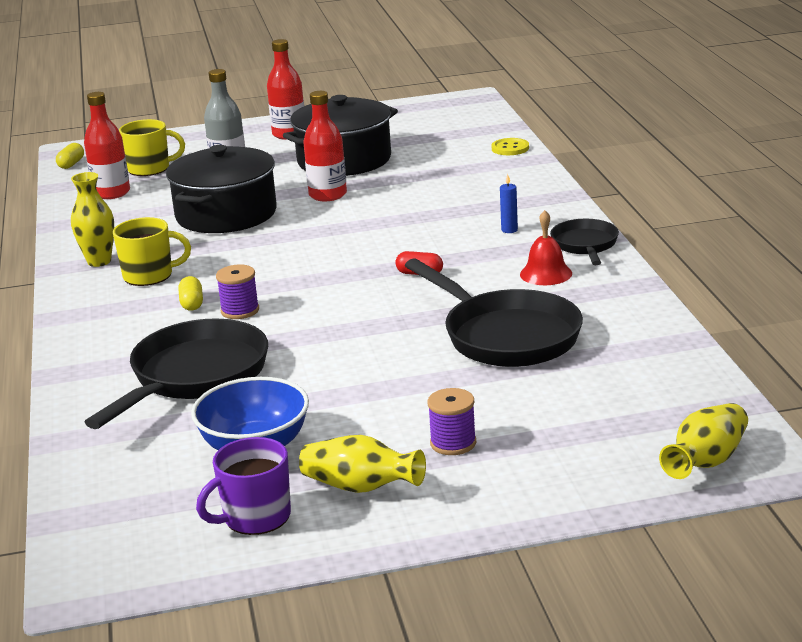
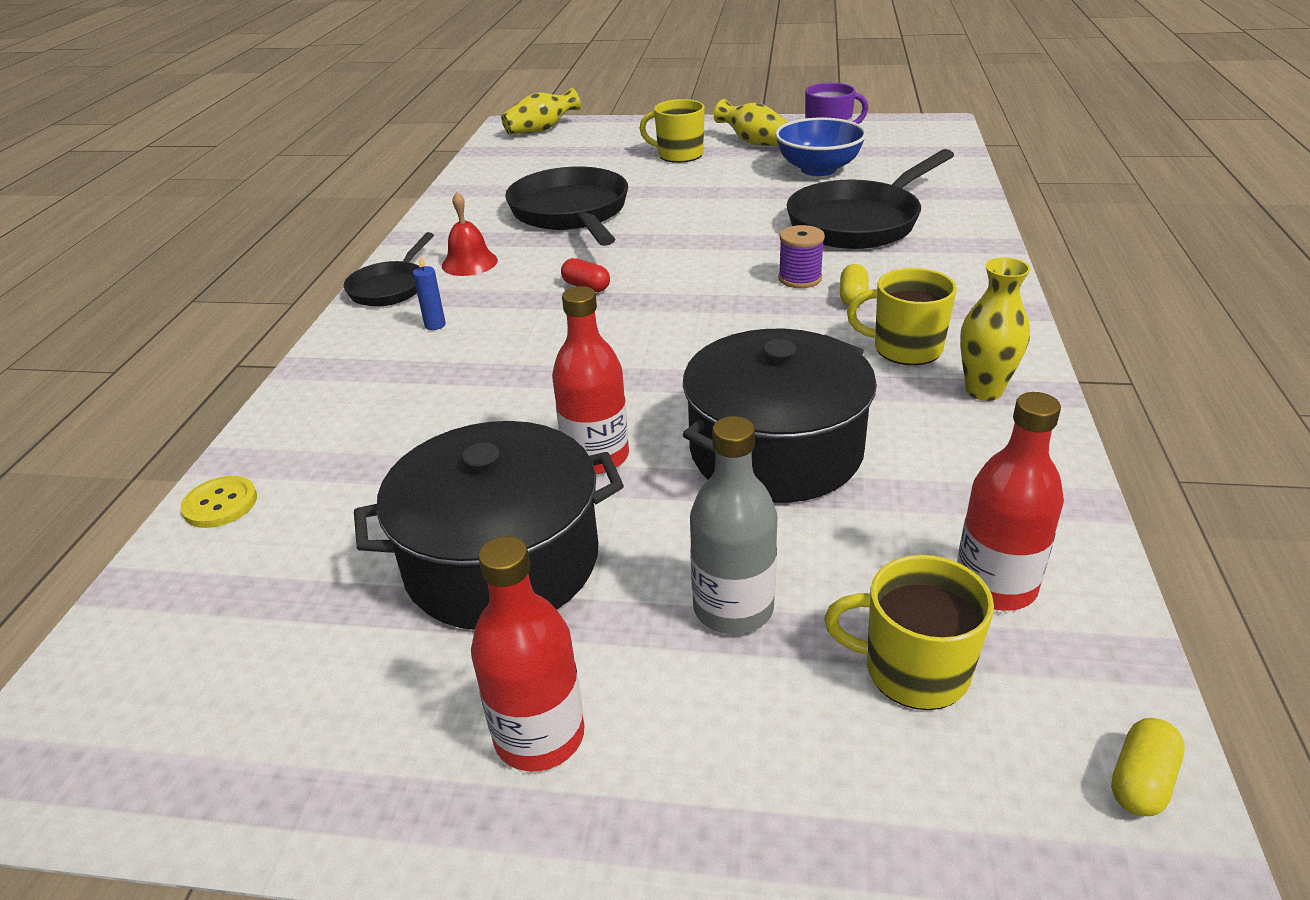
camera: 160 degrees left, 10 degrees up
(453, 443) = (679, 155): purple spool -> yellow mug

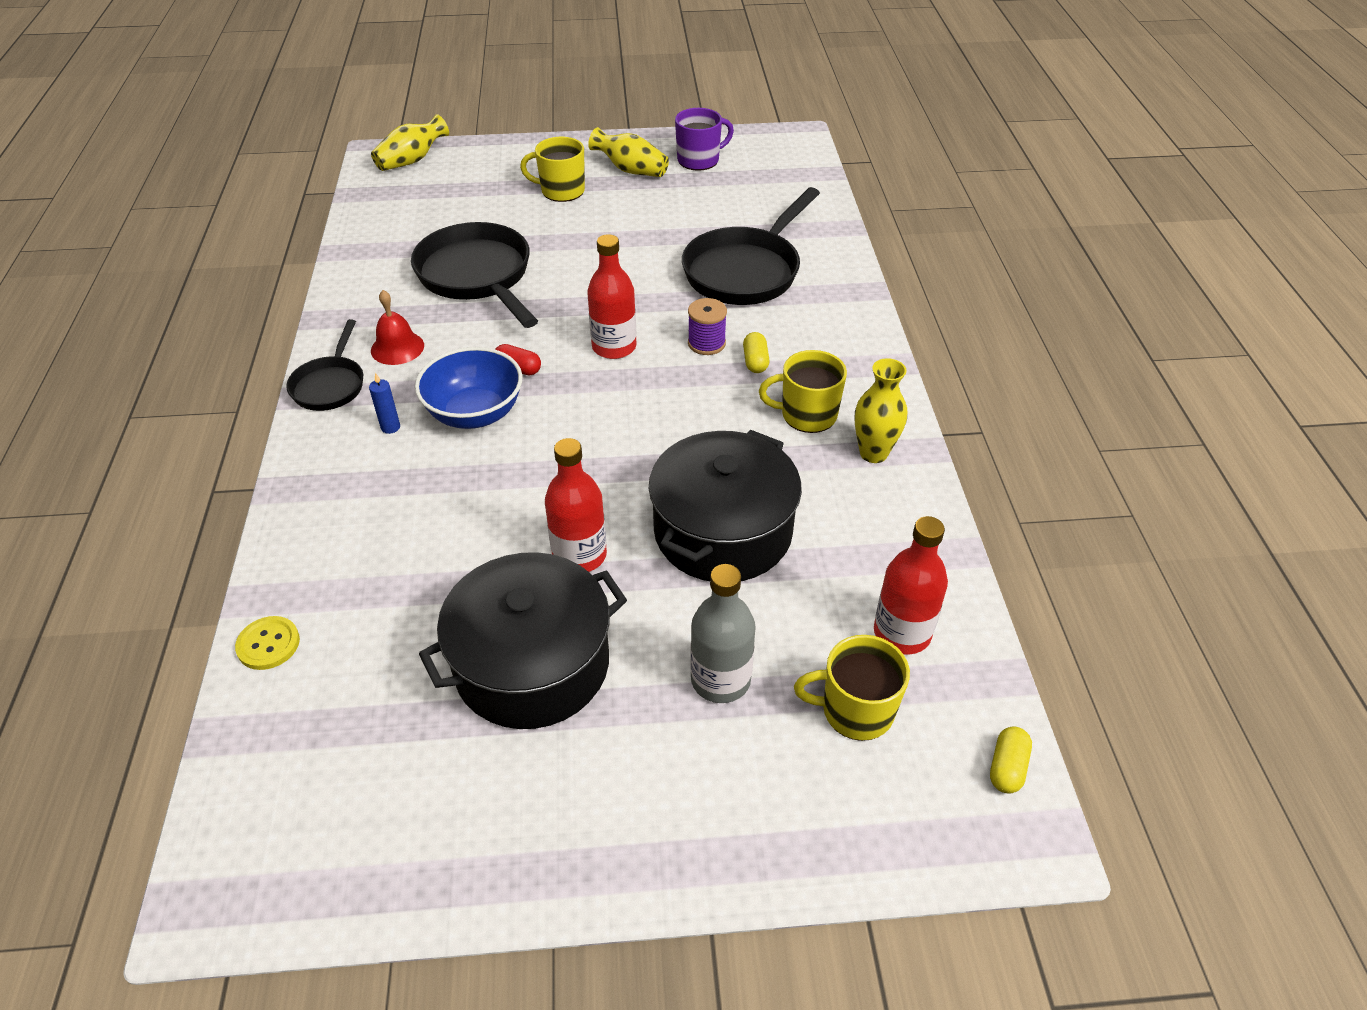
camera: 15 degrees left, 10 degrees up
(539, 736) = (606, 805): red bottle -> red bottle (614, 347)
(818, 169) = (697, 204): blue bowl -> blue bowl (475, 413)

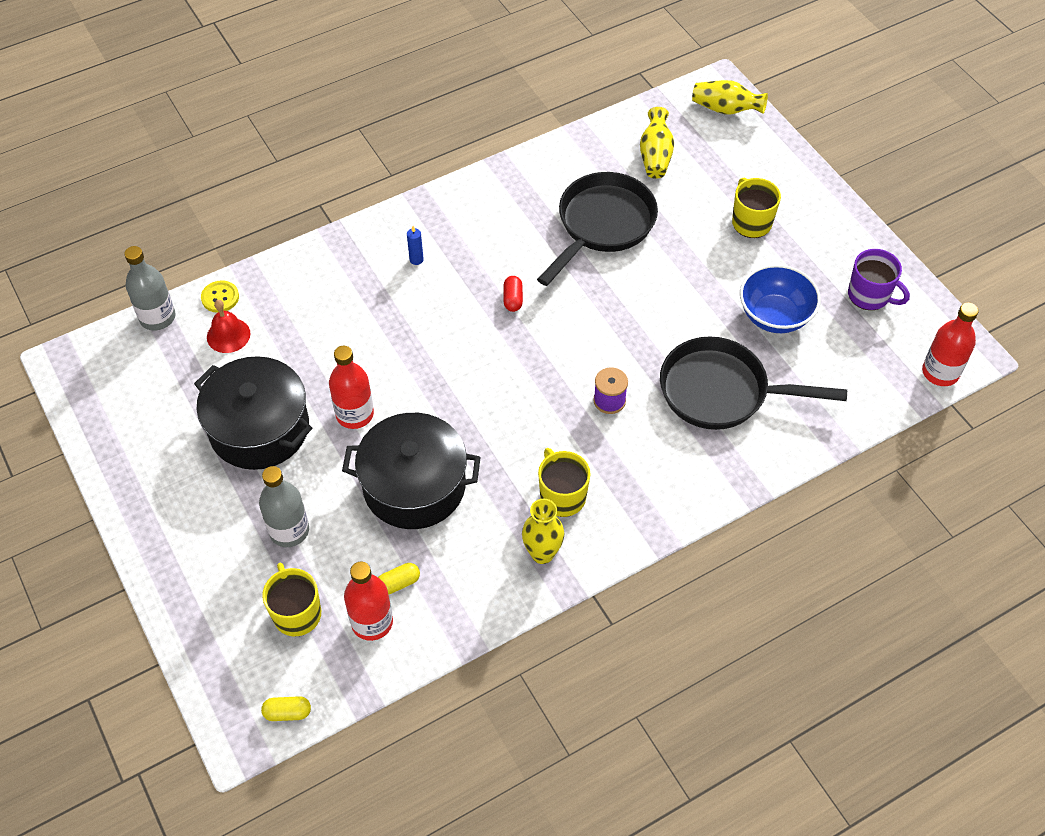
camera: 65 degrees right, 10 degrees up
(234, 736) = (157, 317): none -> grey bottle
(330, 385) = (438, 207): black pan -> none
(397, 348) = (495, 221): red bell -> red bell (228, 335)
(475, 413) = (454, 297): blue bowl -> blue bowl (774, 316)
(614, 347) = (570, 344): red bottle -> red bottle (940, 372)
(631, 170) = (817, 254): yellow vase -> yellow vase (655, 156)
(755, 361) = (606, 440): yellow capsule -> yellow capsule (398, 583)

